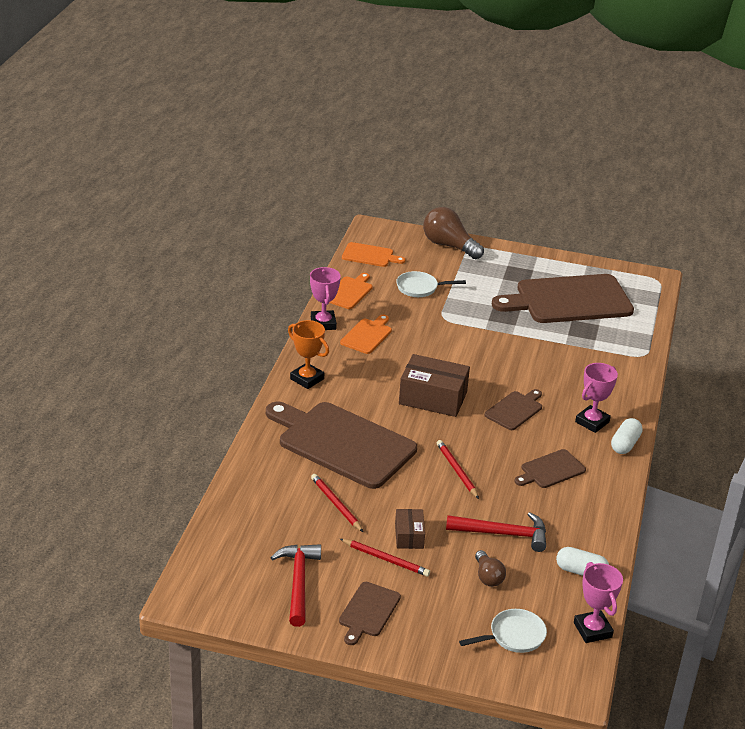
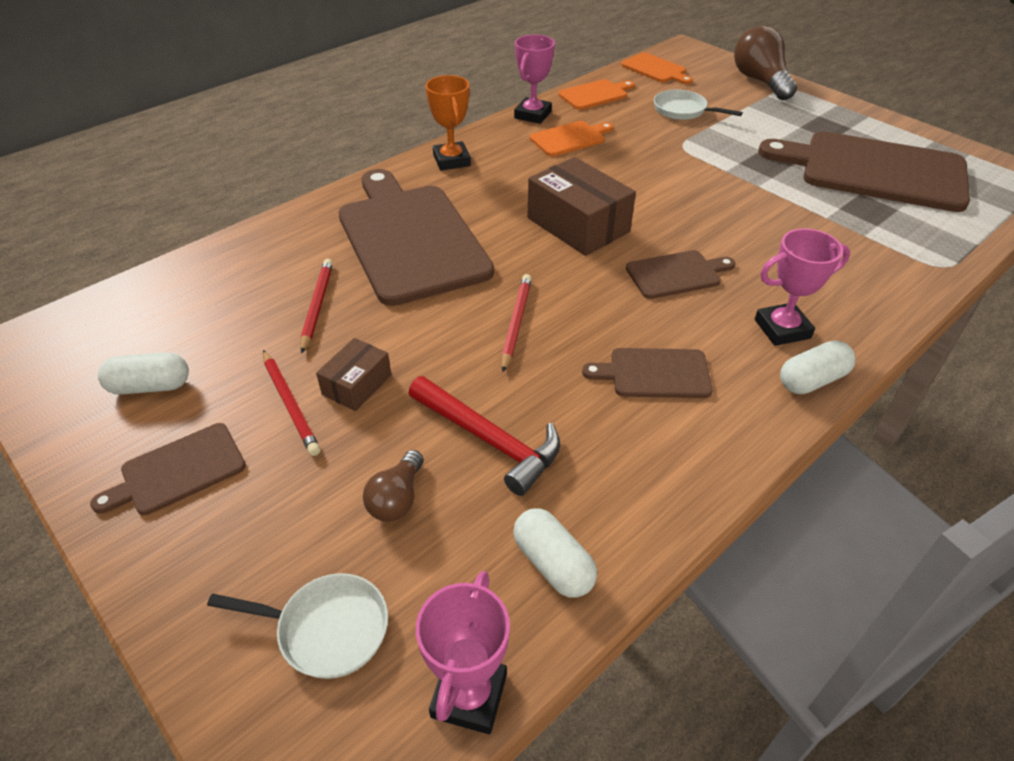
camera: 35 degrees right, 10 degrees up
(298, 583) = (150, 386): red hammer -> white capsule

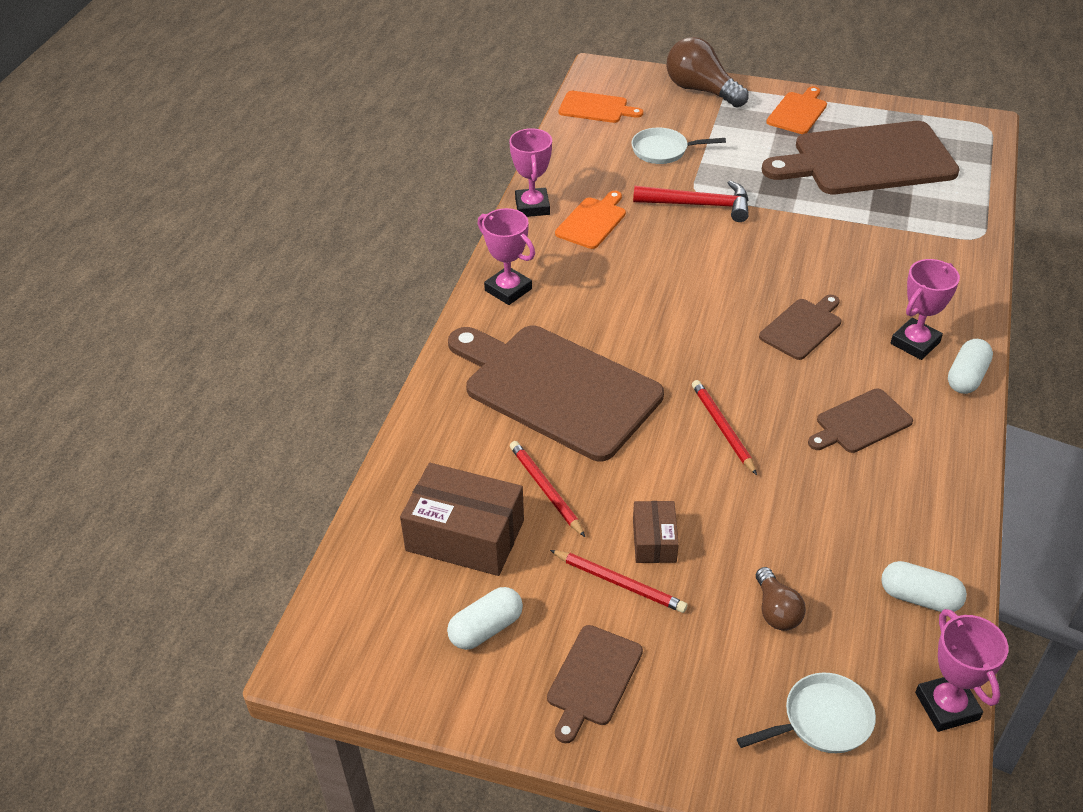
camera: 30 degrees left, 0 degrees up
(451, 160) = (508, 290): orange trophy -> pink trophy
(488, 439) = (795, 533): red hammer -> red hammer (698, 205)
(578, 225) = (684, 313): brown box -> brown box (465, 535)
(595, 94) = (567, 160): orange cutting board -> orange cutting board (797, 112)

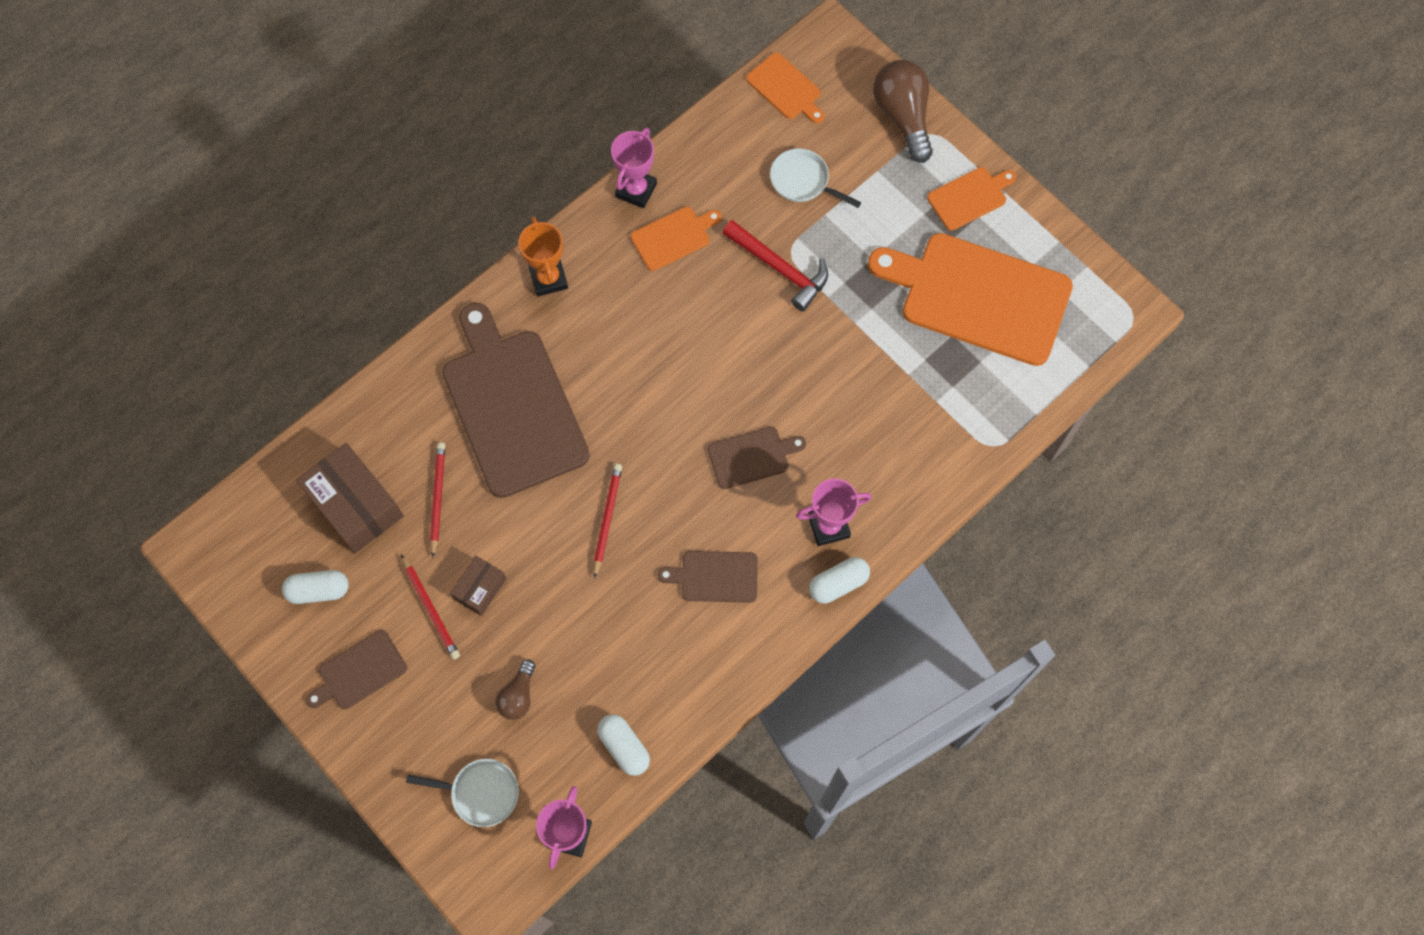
camera: 30 degrees right, 25 degrees up
(508, 290) = (548, 279): pink trophy -> orange trophy
(867, 160) = (978, 297): brown cutting board -> orange cutting board

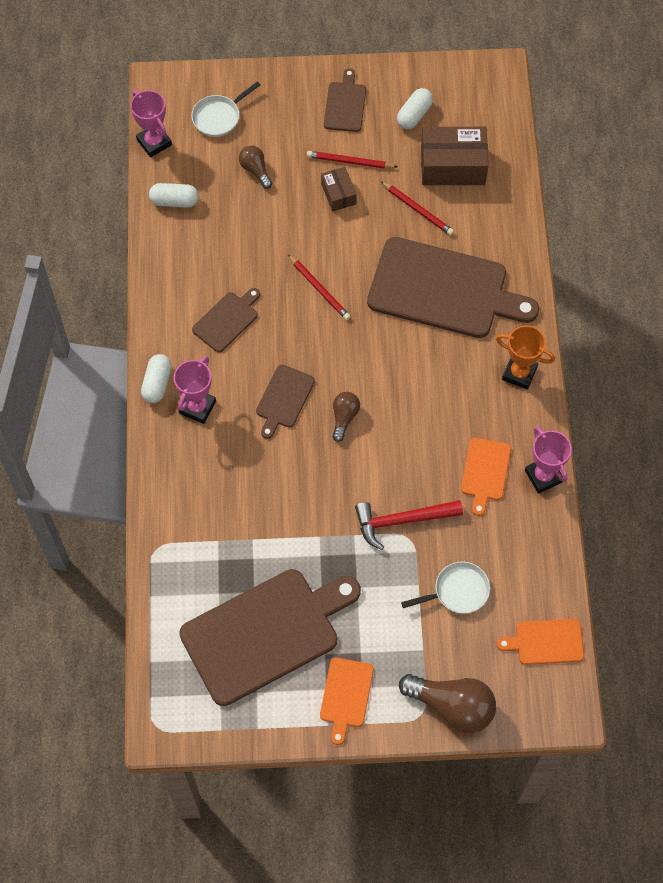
camera: 130 degrees right, 5 degrees down
(724, 390) = (344, 417): none -> brown light bulb
(978, 297) = (265, 633): orange cutting board -> brown cutting board

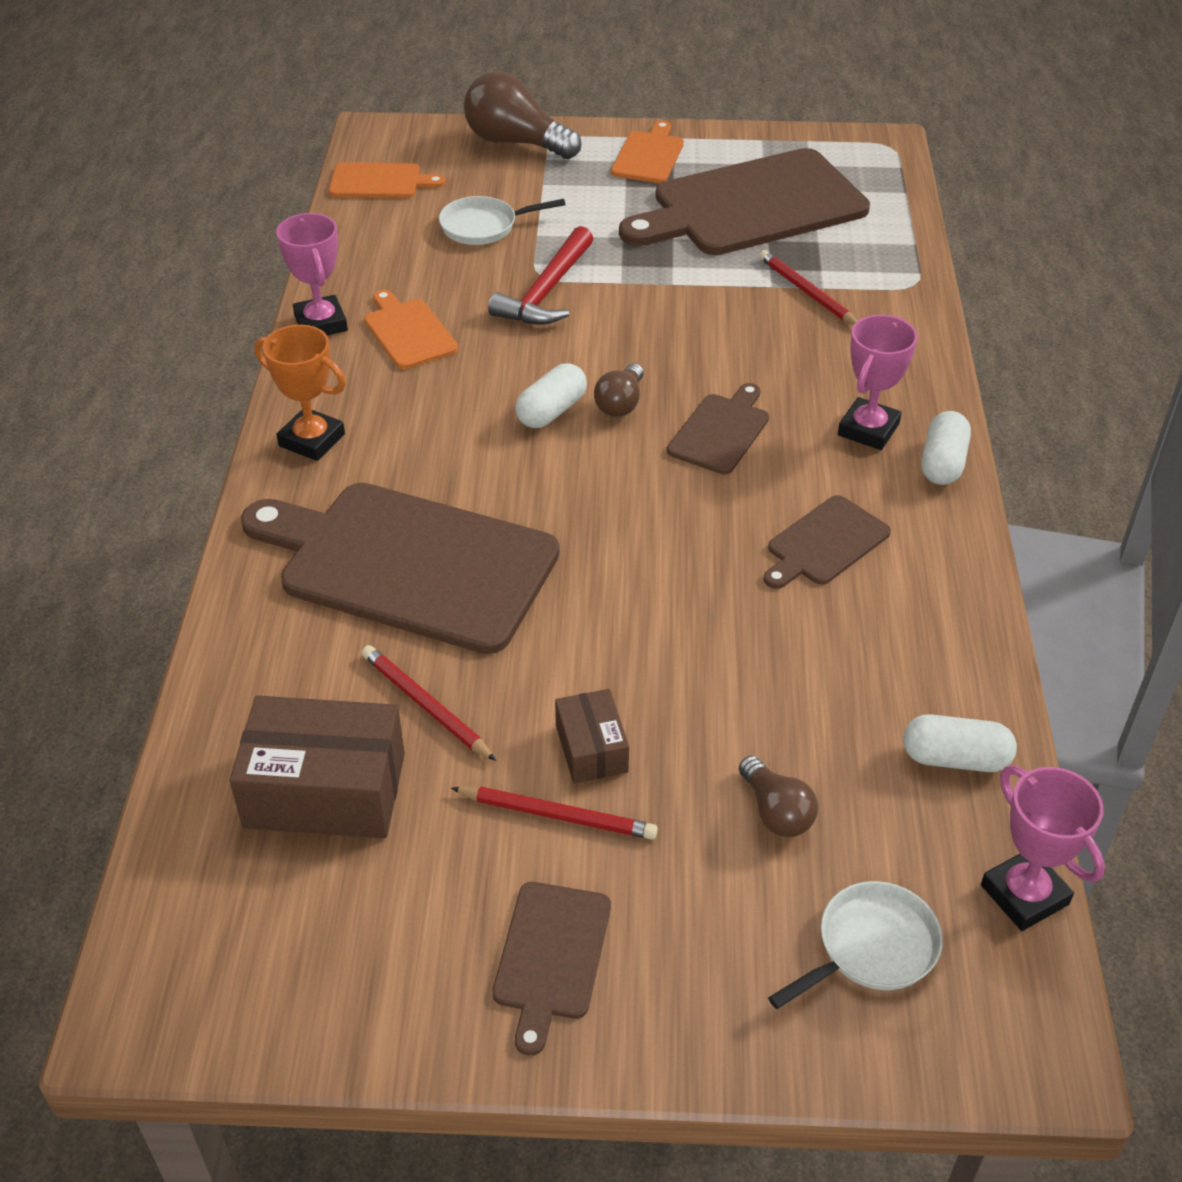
camera: 175 degrees left, 20 degrees down
(319, 289) = (648, 580): red pencil -> red pencil (807, 292)
(402, 521) = (547, 291): red hammer -> red hammer turned 120 degrees clockwise
(414, 115) = (384, 916): white capsule -> white capsule (552, 411)
(485, 472) = (408, 332): orange cutting board -> orange cutting board turned 45 degrees counterclockwise

